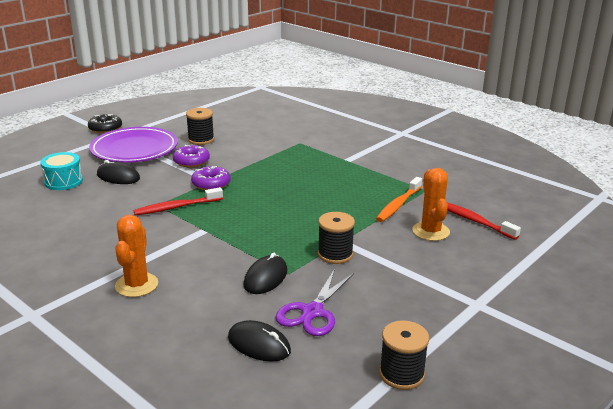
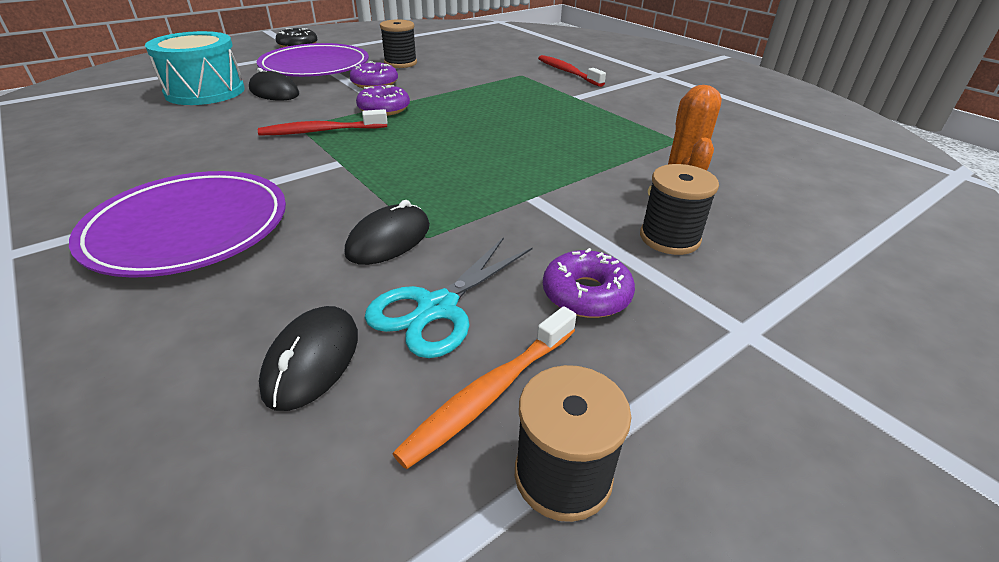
camera: 10 degrees right, 10 degrees up
(63, 181) = (205, 91): turquoise drum -> turquoise drum, size x1.55
(136, 285) = (189, 228): orange cactus -> purple plate
(259, 344) = (312, 360): black mouse -> black mouse turned 60 degrees clockwise
(312, 312) = (437, 308): purple scissors -> turquoise scissors
(335, 254) = (514, 215): black spool -> black spool (669, 238)
(391, 295) = (586, 294): none -> purple donut
(398, 205) = (633, 156): orange toothbrush -> orange toothbrush (489, 393)
(474, 221) = (749, 188): red toothbrush -> red toothbrush (567, 72)

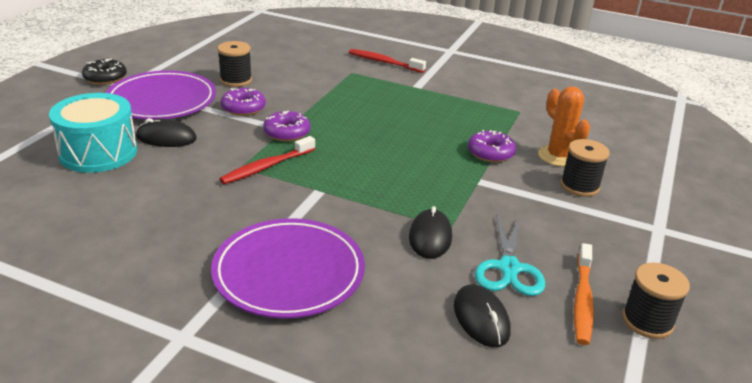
camera: 30 degrees left, 5 degrees down
(586, 294) = (572, 234): purple donut -> purple donut (490, 153)

